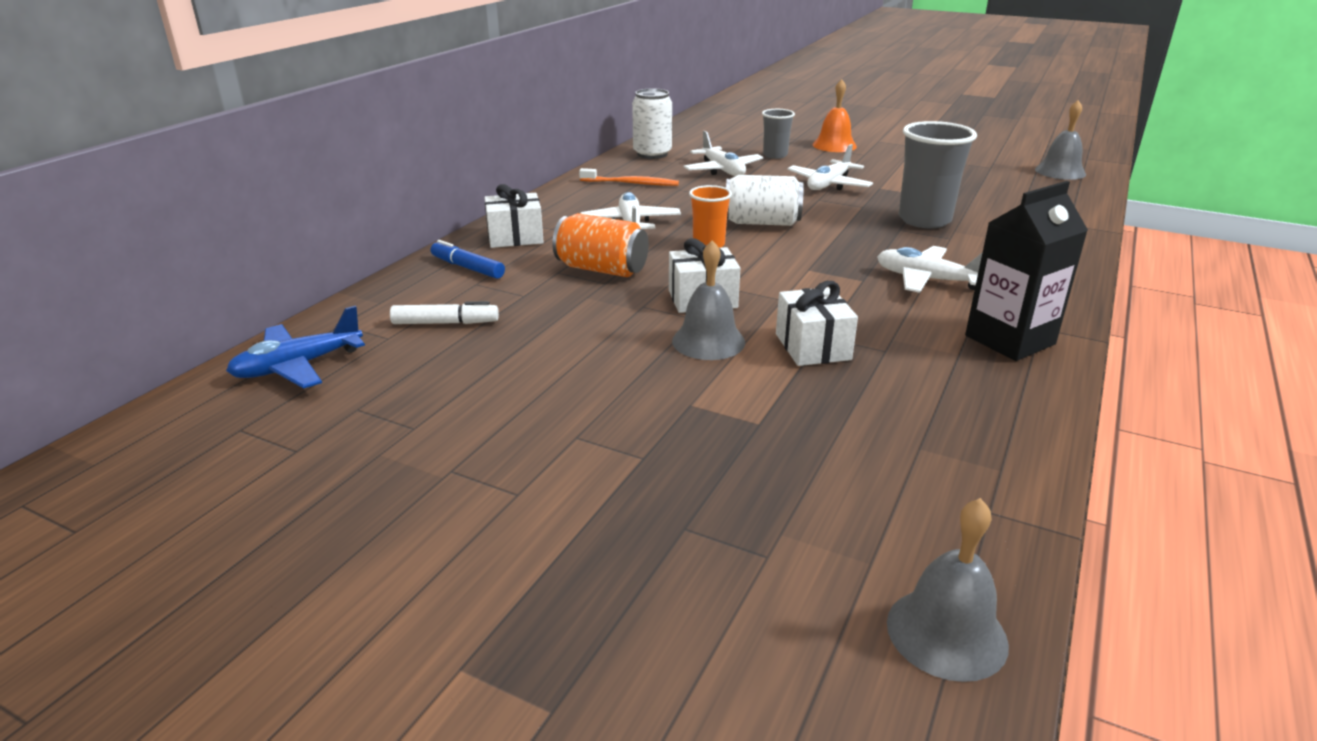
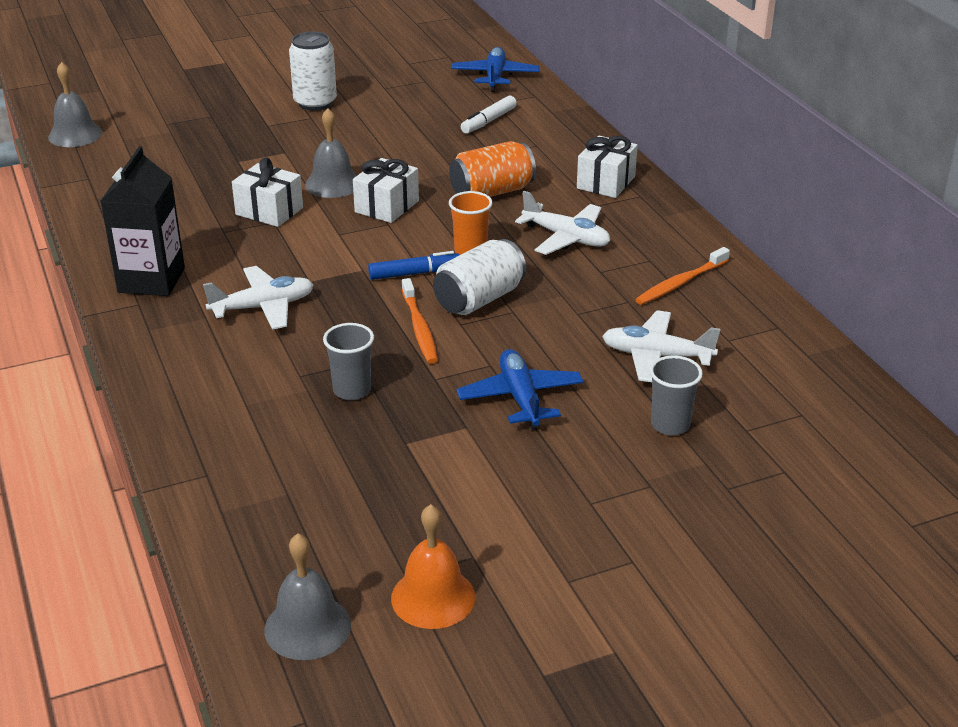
camera: 130 degrees right, 5 degrees up
(467, 268) = (568, 149): blue marker -> blue marker (414, 273)
(652, 154) = (776, 340): white can -> white can (315, 103)
(828, 184) = (520, 398): white plane -> blue plane
(829, 226) = (419, 328): none -> orange toothbrush
(834, 145) = (656, 502): orange bell -> orange bell (433, 597)
(924, 220) = (352, 390): grey cup -> grey cup, size x0.57

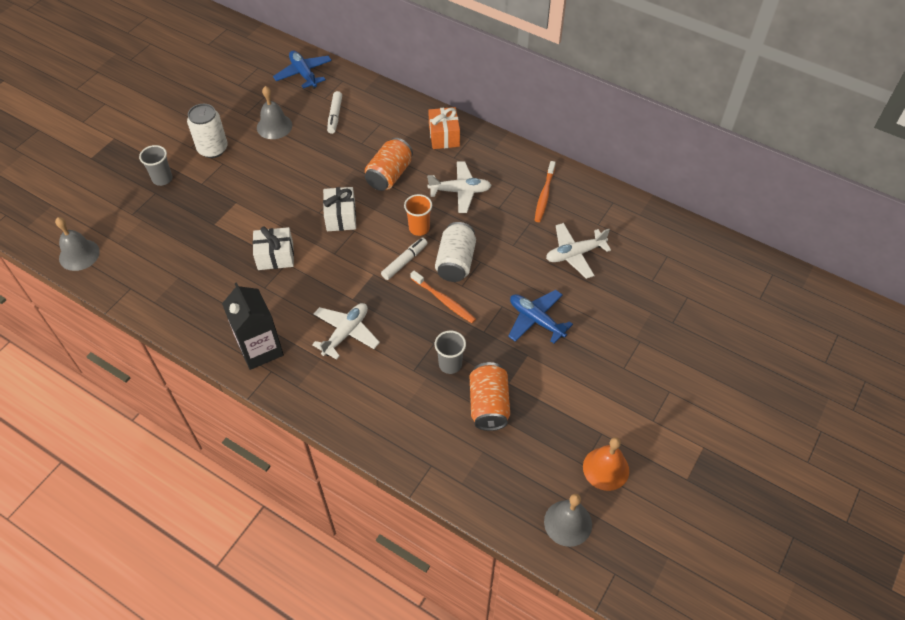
camera: 35 degrees left, 20 degrees up
(333, 184) = (292, 214): grey bell -> grey bell (274, 126)
(352, 452) = (488, 405): none -> orange can
(414, 273) = (404, 261): blue marker -> white marker
(606, 182) = (444, 136): white gift -> orange gift
(670, 425) = (617, 297): grey cup -> grey cup (162, 179)

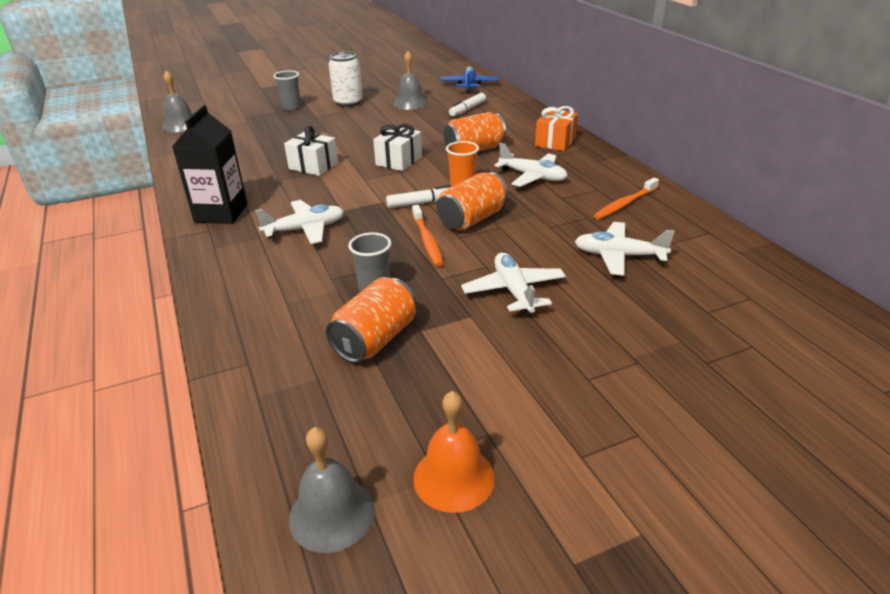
camera: 35 degrees right, 20 degrees down
(456, 262) = (472, 219): white can -> orange can
(536, 320) = (513, 291): blue plane -> white plane

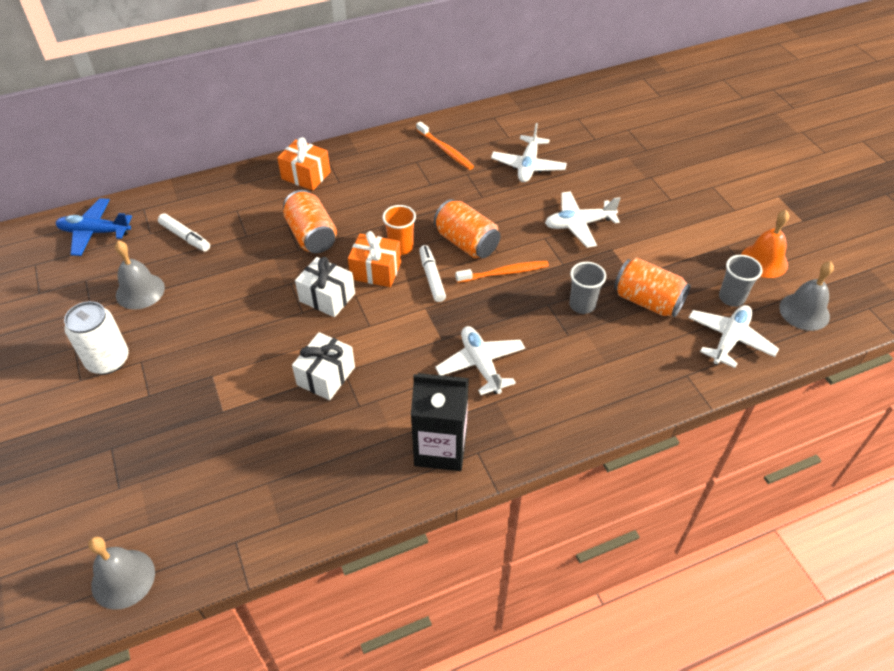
camera: 90 degrees left, 15 degrees up
(291, 107) = (97, 430): grey cup -> grey cup (731, 298)
(430, 178) = (376, 271): none -> orange gift
(532, 177) = (385, 198): white plane -> white plane (729, 340)

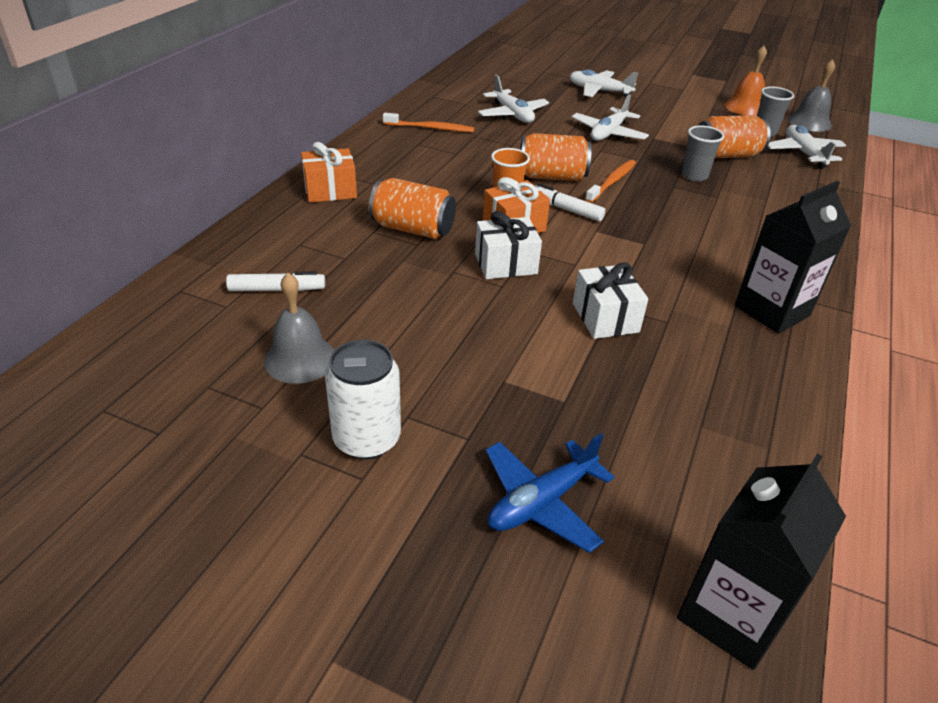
camera: 45 degrees left, 10 degrees down
(95, 232) = (147, 339): blue plane -> blue plane (541, 502)
(123, 578) = (731, 615): grey bell -> black carton
(481, 364) = (699, 243): white plane -> white plane (599, 91)

